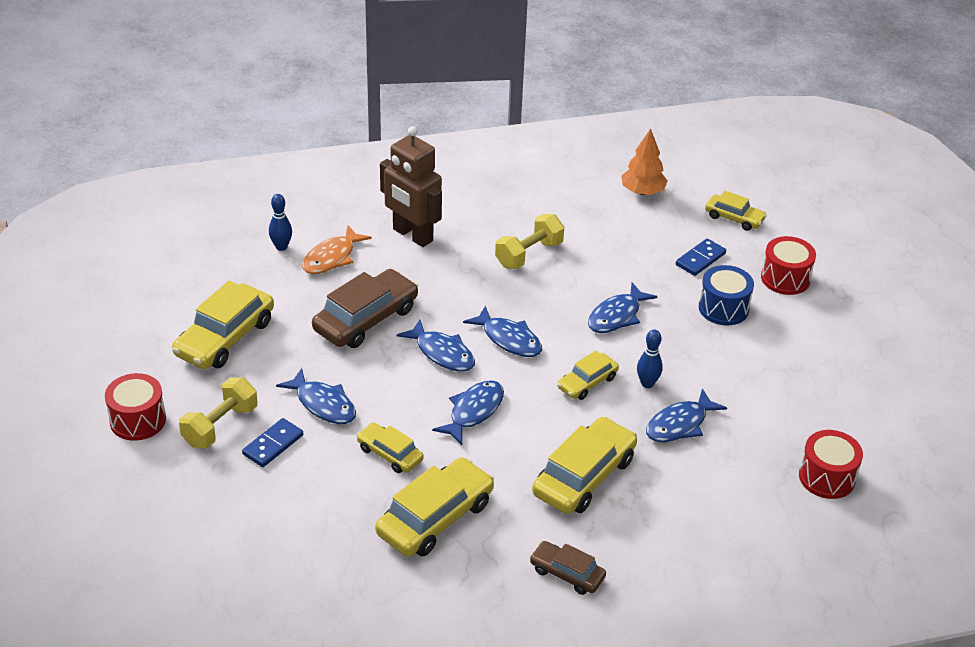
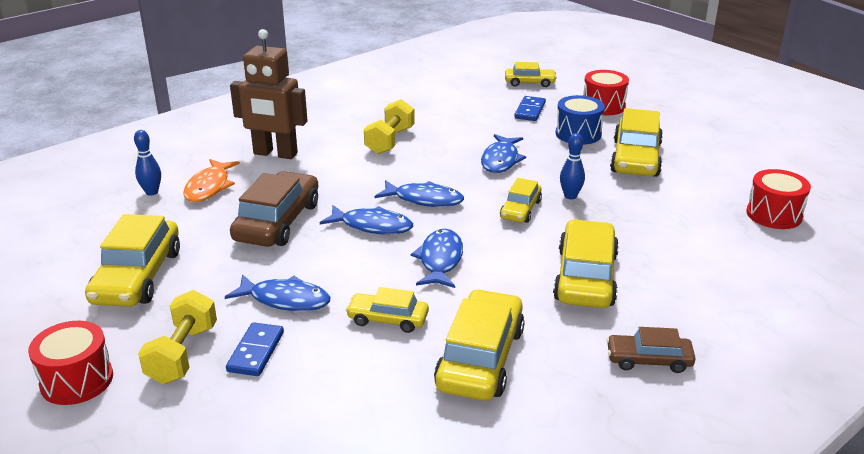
camera: 25 degrees left, 10 degrees down
(642, 192) = (446, 84): orange tree -> none
(679, 424) = (625, 215): blue fish -> none
(754, 360) = (635, 158): none -> yellow car

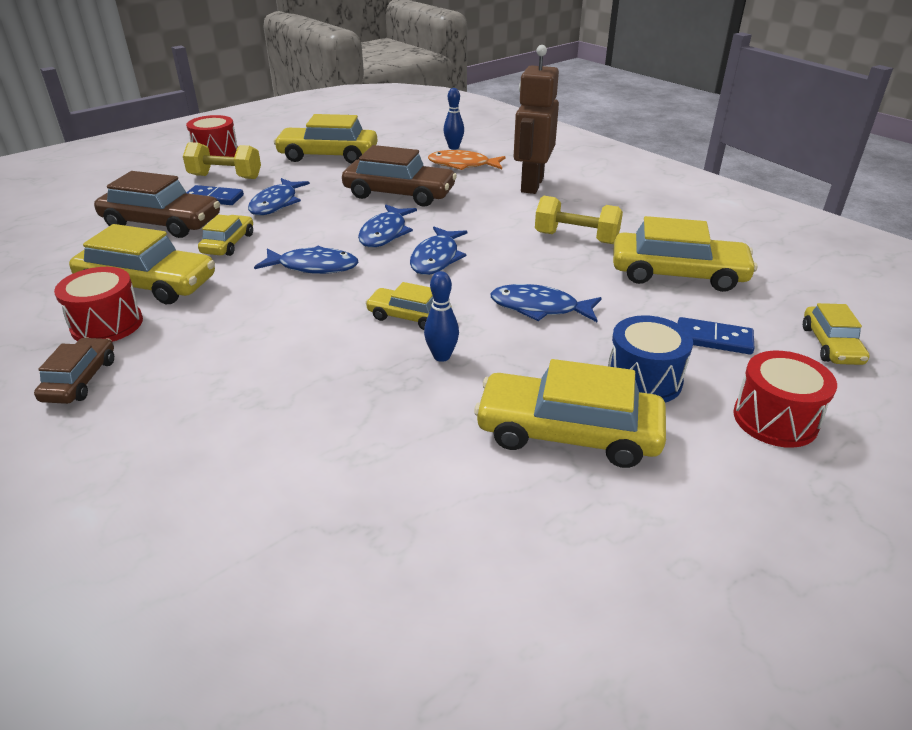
camera: 90 degrees right, 5 degrees up
(326, 382) = (162, 223): none -> brown car
(585, 277) = (250, 352): yellow car -> yellow car (678, 274)
(774, 215) = (365, 583): red drum -> red drum (107, 324)

